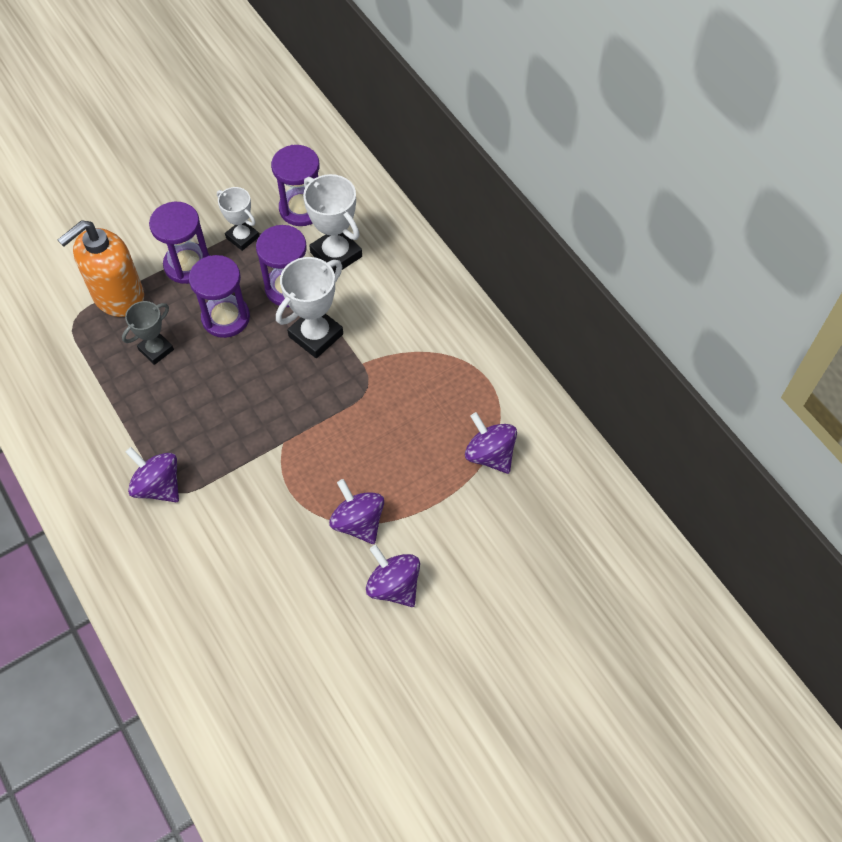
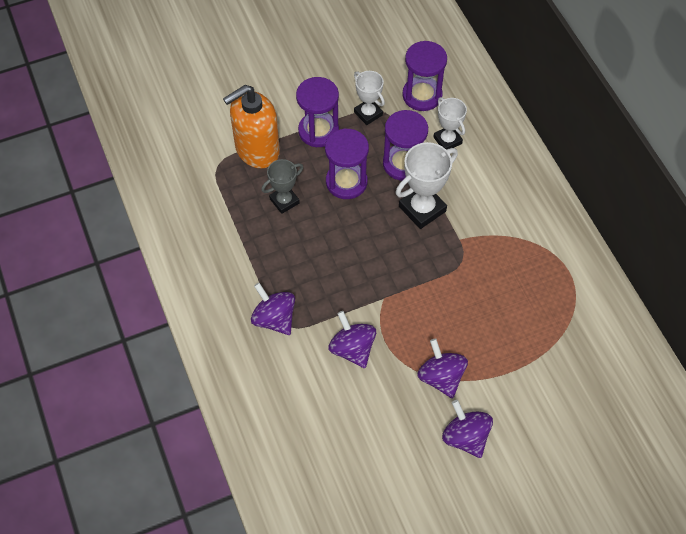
camera: 10 degrees right, 0 degrees up
(336, 254) = (447, 140): white trophy -> white trophy, size x0.64
(489, 454) = (562, 336): purple spinning top -> purple spinning top (352, 348)

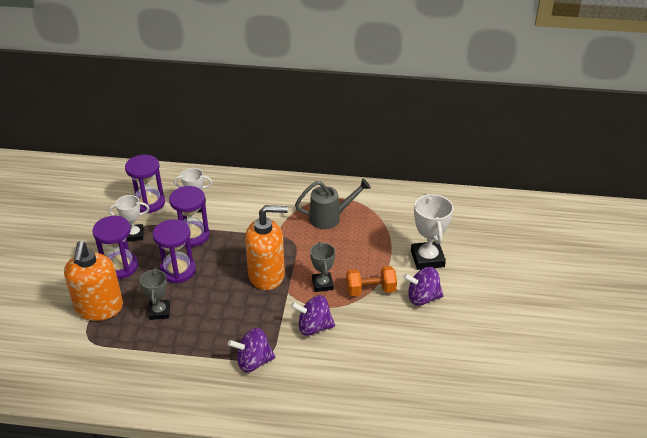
camera: 60 degrees left, 20 degrees down
(394, 265) = (267, 275): none -> orange soap dispenser
(417, 325) = (322, 284): none -> grey trophy
(422, 209) = (236, 242): white trophy -> white trophy (427, 259)
(441, 377) = (370, 290): purple spinning top -> orange dumbbell
(526, 278) = (330, 218): none -> grey watering can

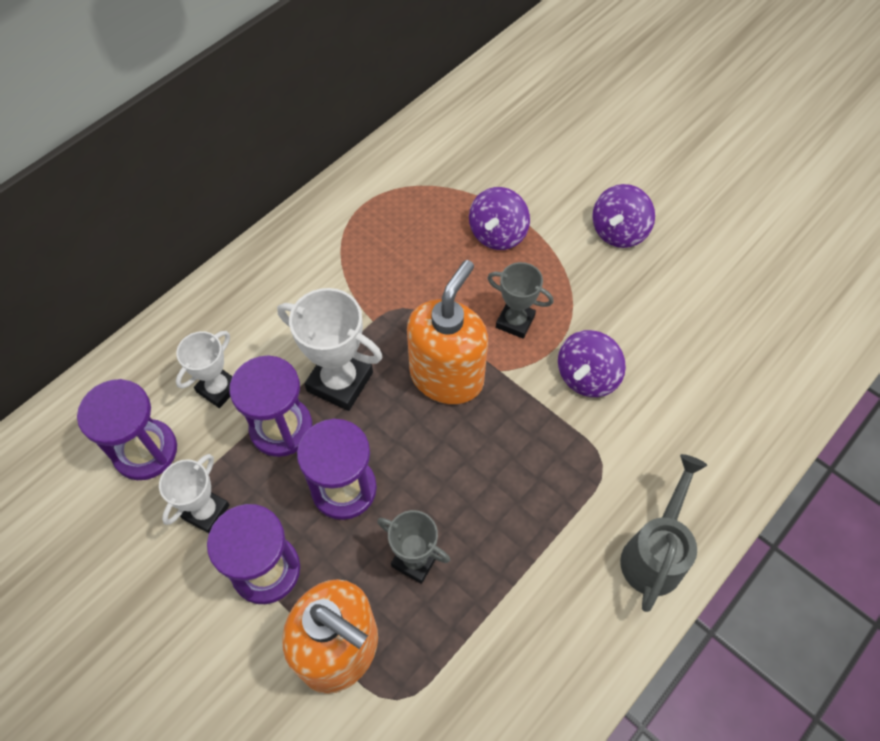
camera: 55 degrees left, 20 degrees up
(253, 361) = (602, 484): purple spinning top -> purple spinning top (497, 234)
(330, 218) = (393, 238): grey watering can -> grey watering can (655, 552)
(370, 290) = (566, 276): orange dumbbell -> none
(427, 259) = (555, 185): white trophy -> white trophy (340, 382)

